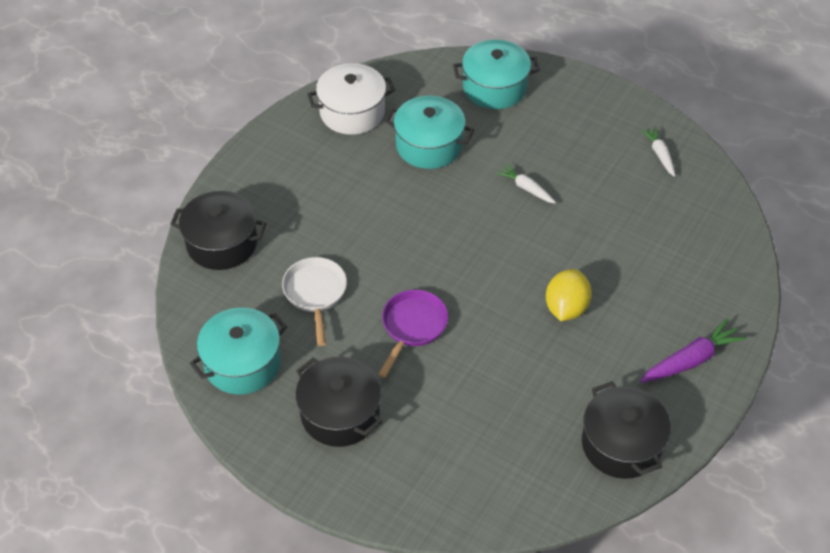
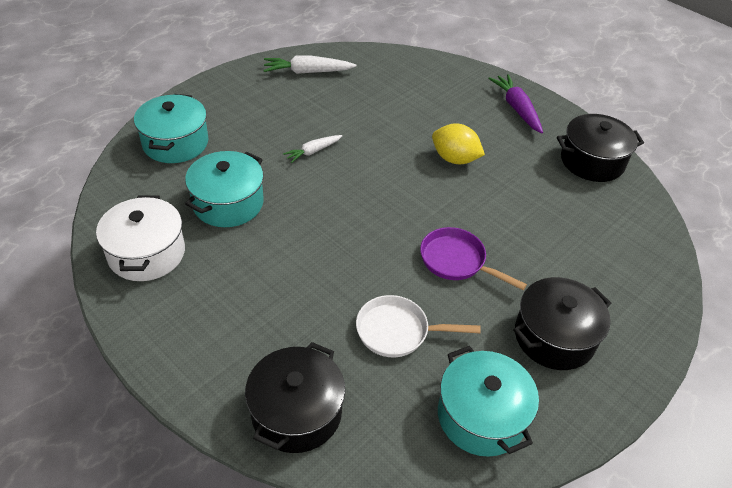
camera: 80 degrees left, 5 degrees down
(659, 154) = (307, 72): white carrot -> white carrot, size x1.59

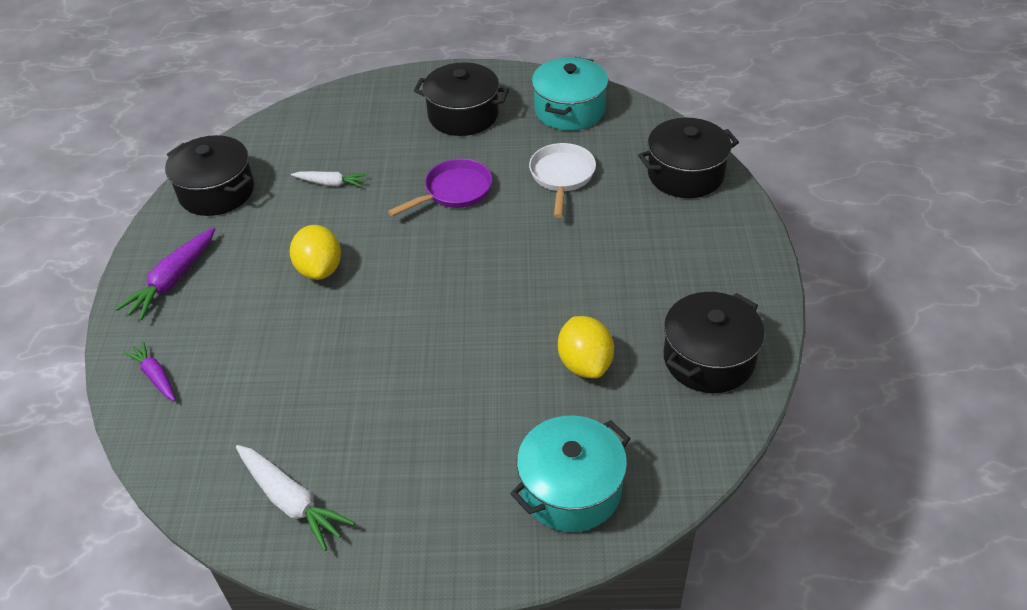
camera: 130 degrees left, 0 degrees up
(147, 253) = (708, 358): white pot -> black pot
(228, 203) = (585, 364): turquoise pot -> yellow lemon
(313, 151) = (436, 369): white carrot -> white carrot (330, 183)
(397, 331) = (562, 176): white pan -> white pan turned 135 degrees counterclockwise
(444, 74) = (155, 376): none -> purple carrot
(456, 261) = (454, 191): purple pan -> purple pan turned 120 degrees counterclockwise

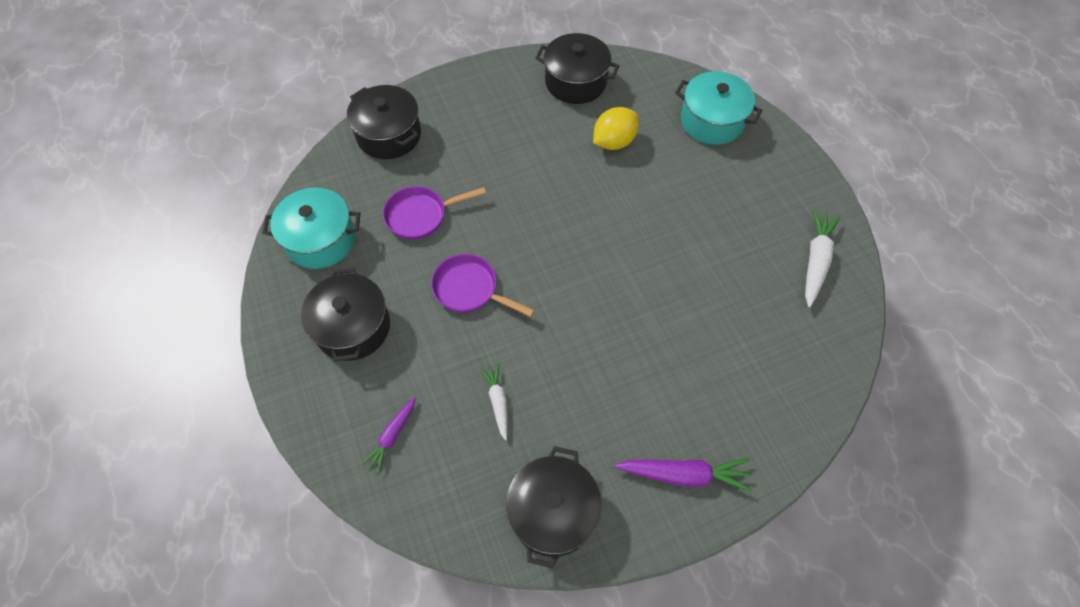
camera: 115 degrees left, 15 degrees up
(155, 376) = (783, 417): purple carrot -> purple carrot (392, 436)
(320, 269) = (610, 352): yellow lemon -> none
(562, 176) = (420, 215): white pan -> purple pan

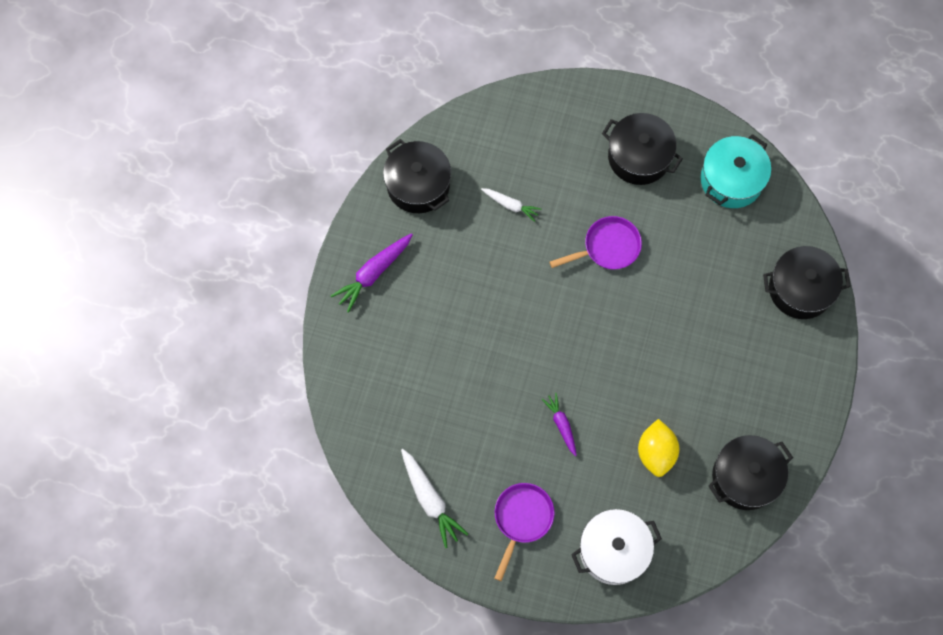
camera: 130 degrees right, 10 degrees up
(392, 436) = (540, 132): purple carrot -> purple carrot (561, 425)
(420, 215) = (699, 259): purple pan -> purple pan (522, 519)
(712, 121) = (613, 550): turquoise pot -> white pot

